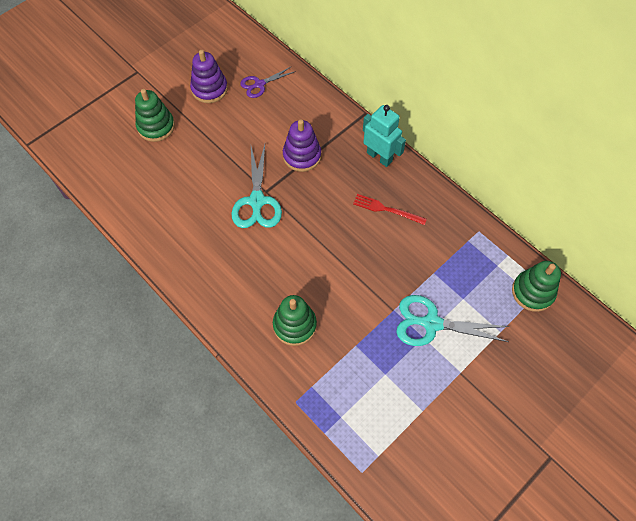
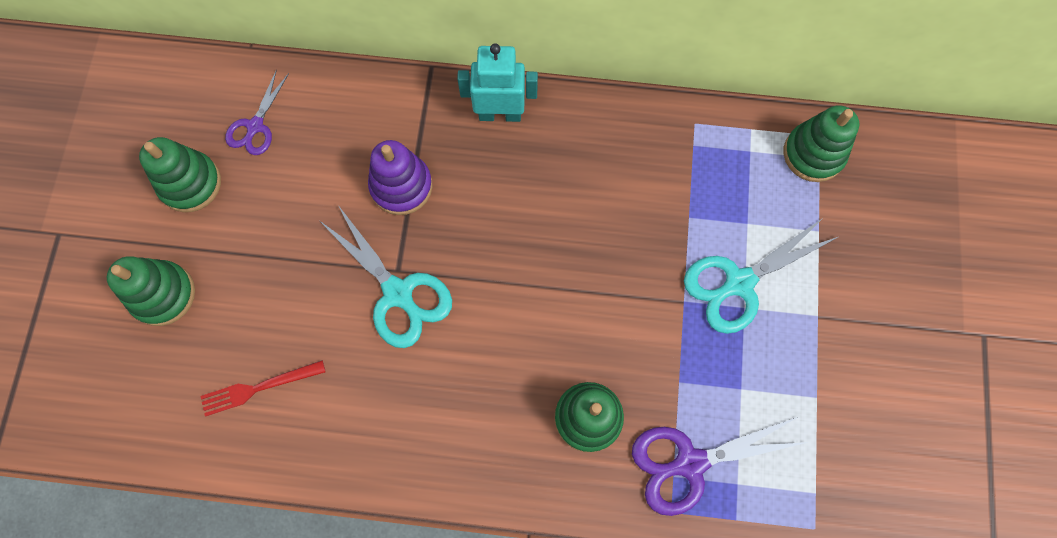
camera: 40 degrees left, 10 degrees up
(209, 89) = (190, 183): purple stacking toy -> green stacking toy
(326, 387) = (690, 463): none -> purple scissors
(386, 209) = (568, 178): red fork -> red fork (259, 387)

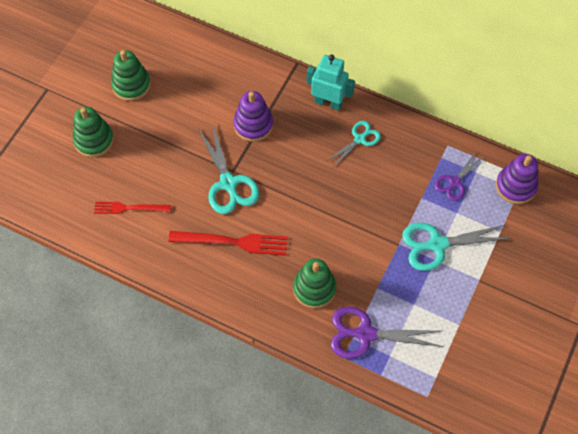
camera: 20 degrees right, 10 degrees down
(255, 126) = (180, 65): purple scissors -> purple scissors (455, 182)
(439, 386) = (233, 242): none -> red fork
(566, 156) = (359, 139): none -> turquoise scissors
(813, 154) = (515, 186): green stacking toy -> purple stacking toy

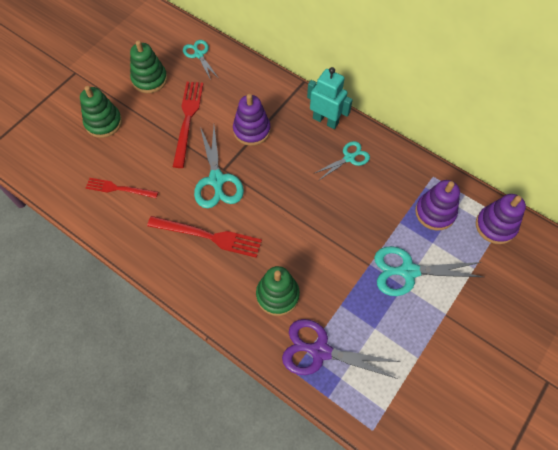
camera: 10 degrees right, 0 degrees up
(178, 49) = (199, 55): none -> turquoise scissors
(183, 124) = (188, 120): none -> red fork
(455, 182) = (435, 212): purple scissors -> purple stacking toy

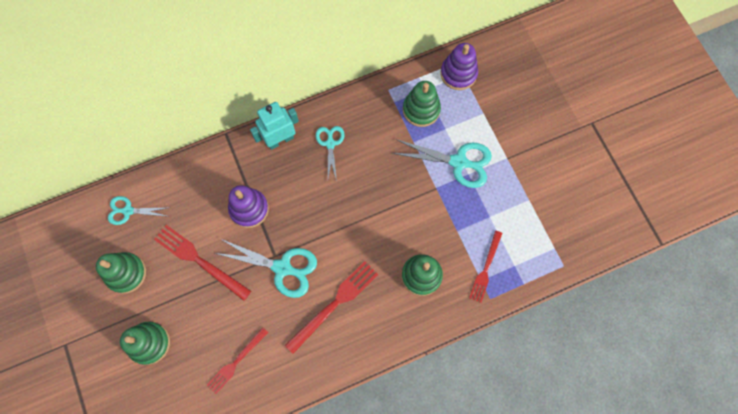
camera: 60 degrees left, 10 degrees up
(320, 351) = (485, 268): purple scissors -> red fork
(408, 271) = (458, 162): turquoise scissors -> turquoise scissors turned 105 degrees counterclockwise
(435, 212) = (421, 110): purple stacking toy -> green stacking toy

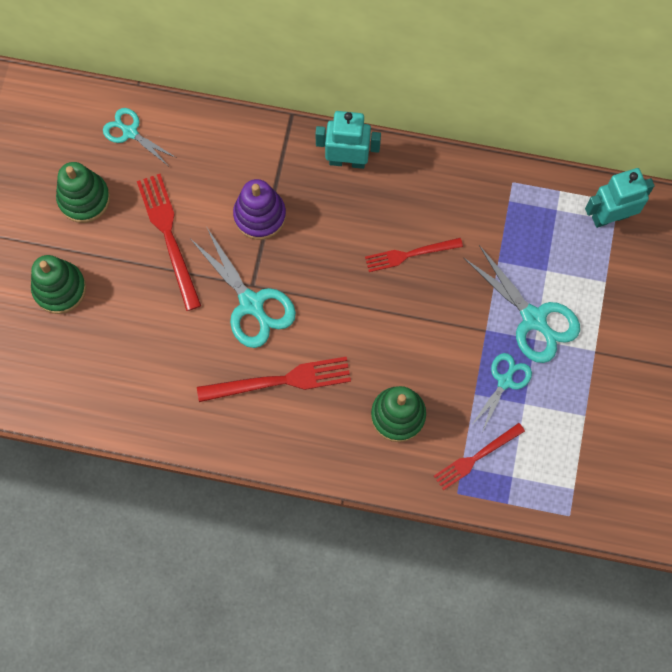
camera: 35 degrees right, 0 degrees up
(236, 361) = (135, 369): red fork -> red fork (410, 254)
(330, 144) = (400, 201): turquoise scissors -> turquoise scissors (505, 381)
(421, 110) = (534, 230): green stacking toy -> none
(458, 74) = (610, 216): purple stacking toy -> turquoise robot

